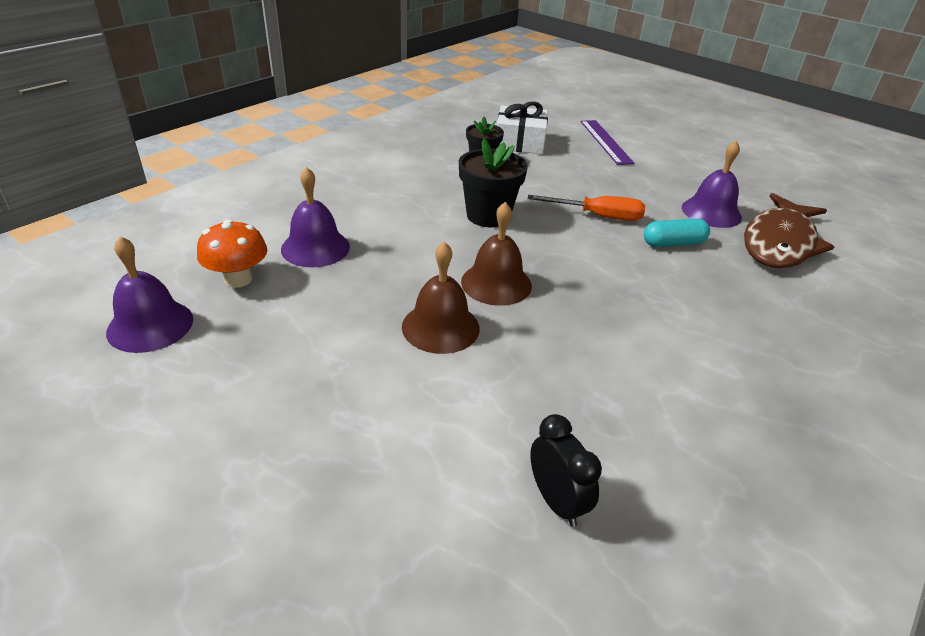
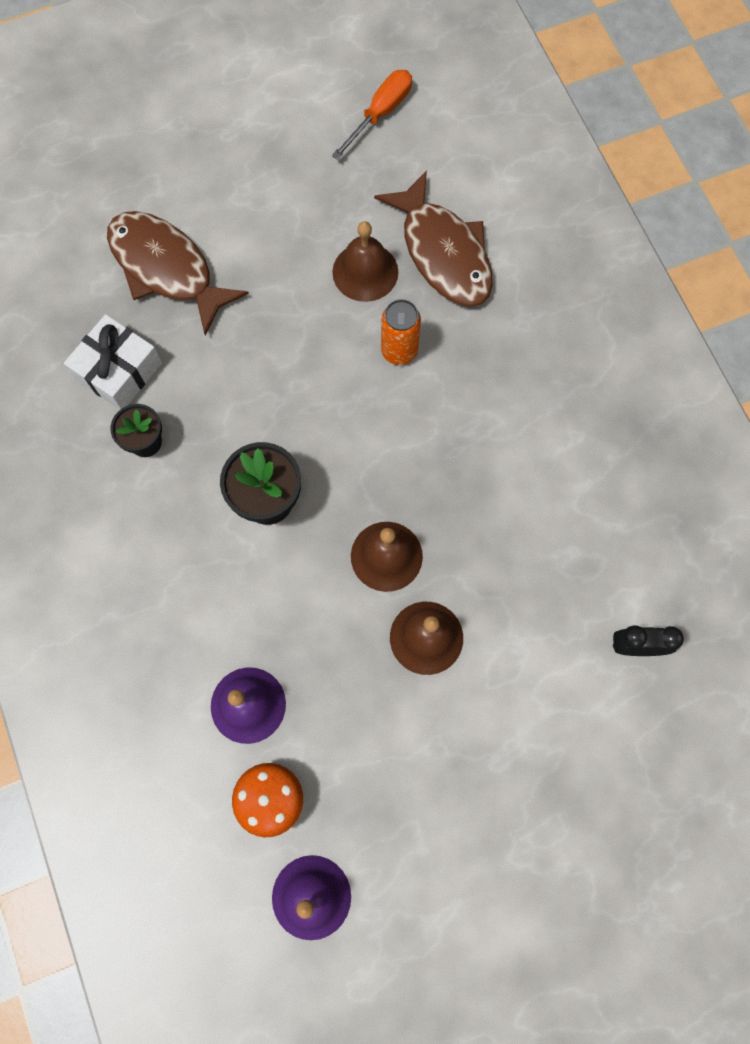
camera: 60 degrees left, 35 degrees up
(598, 216) = (320, 389): orange screwdriver -> orange screwdriver (380, 114)
(606, 141) = (166, 269): purple ruler -> brown fish
(673, 243) = (399, 351): turquoise capsule -> orange can
(711, 212) = (365, 272): purple bell -> brown bell

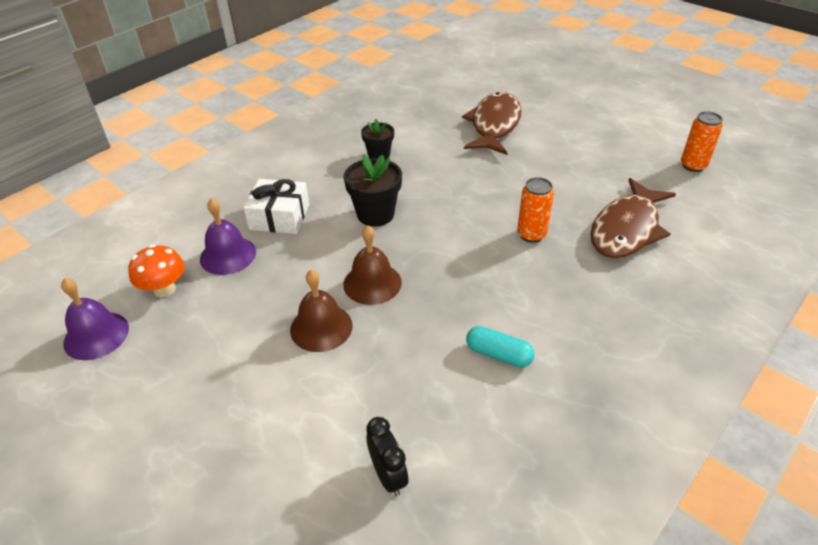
camera: 65 degrees right, 30 degrees down
(119, 371) = (415, 131): white gift -> white gift (279, 217)
(365, 272) = (573, 199): brown bell -> none
(380, 114) = (693, 165): orange screwdriver -> orange can
(548, 480) = (498, 354): none -> turquoise capsule

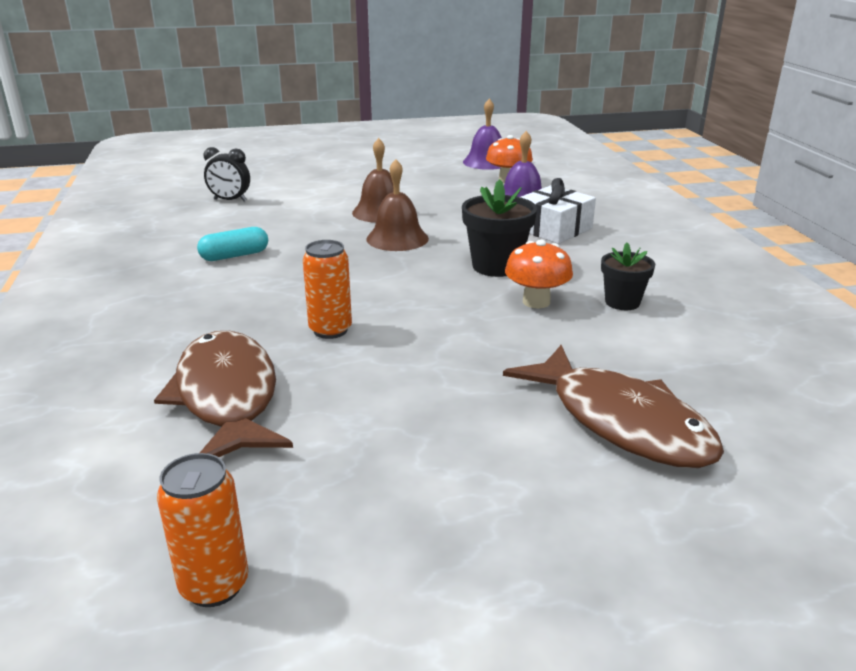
camera: 125 degrees right, 15 degrees down
(410, 181) = (536, 302): none -> orange mushroom

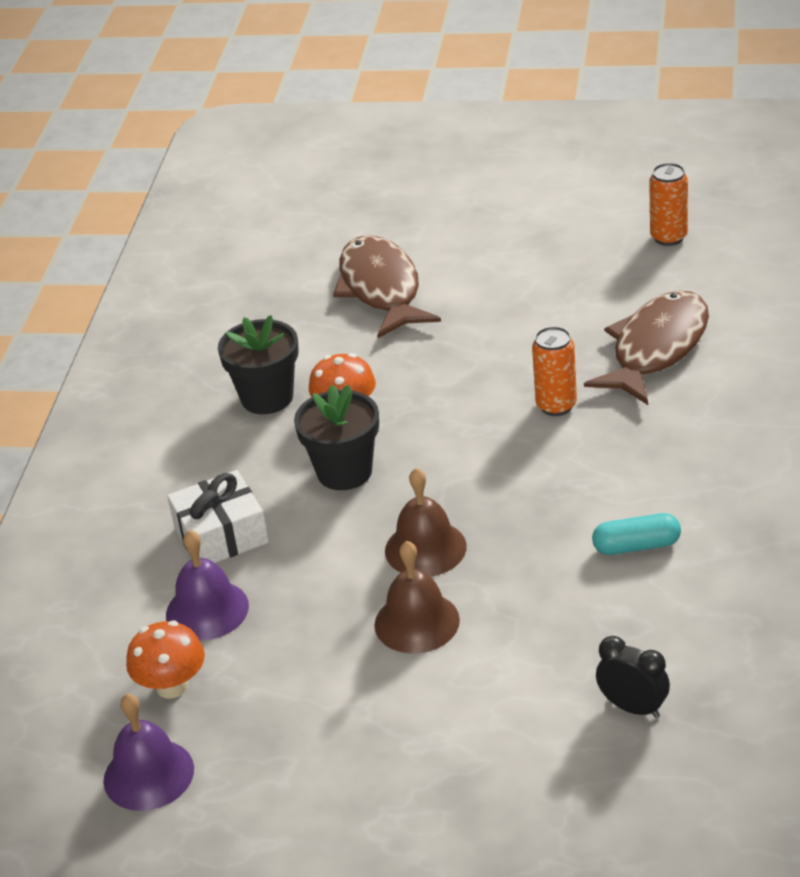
camera: 155 degrees left, 10 degrees up
(227, 397) = (656, 349): brown fish -> brown fish turned 150 degrees counterclockwise
(622, 302) = (267, 397): black flower pot -> black flower pot, size x1.55

